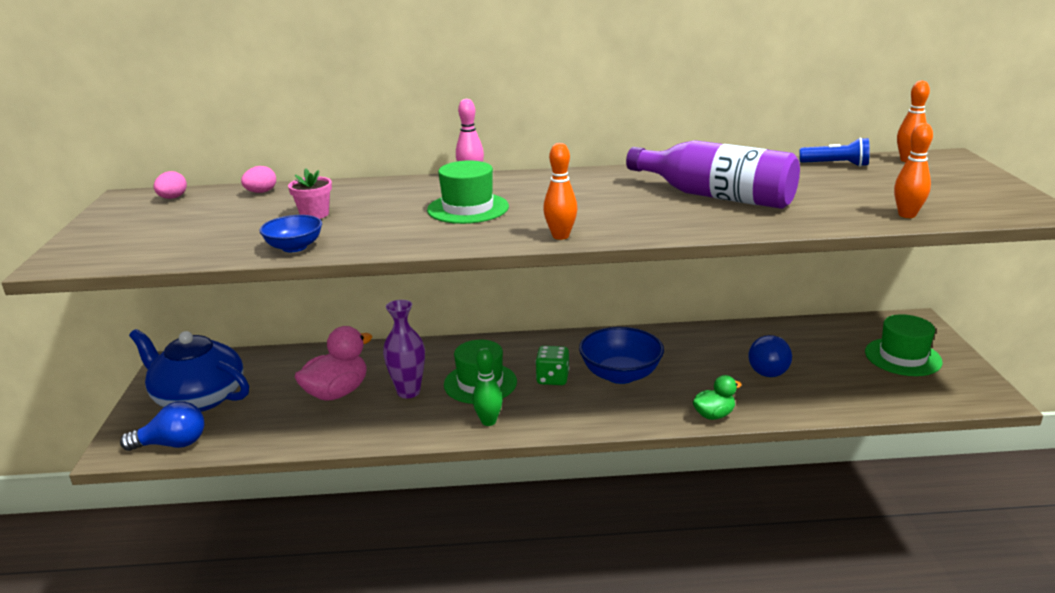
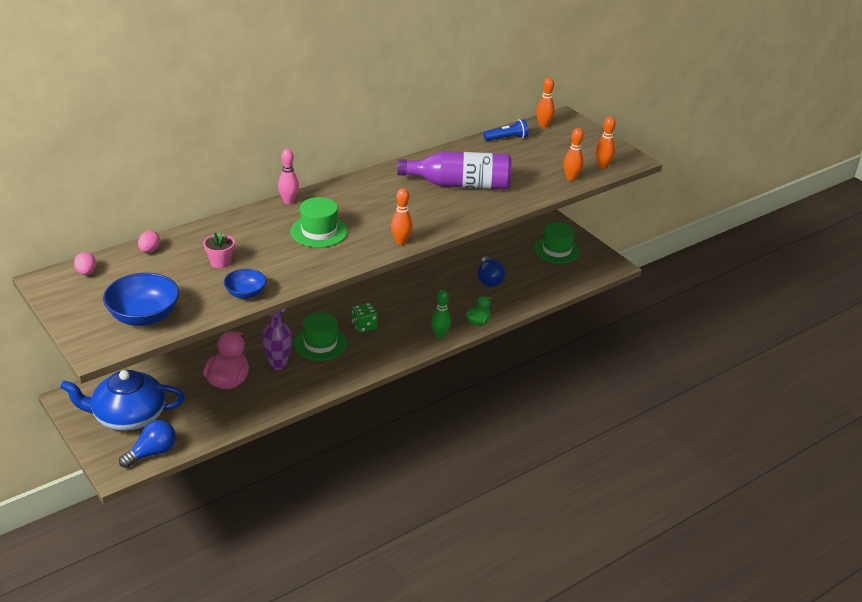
camera: 35 degrees left, 10 degrees up
(488, 421) = (350, 368): green bowling pin -> green bowling pin (440, 335)
(620, 374) = (404, 310): blue bowl -> blue bowl (144, 316)
(977, 210) = (602, 166): none -> orange bowling pin

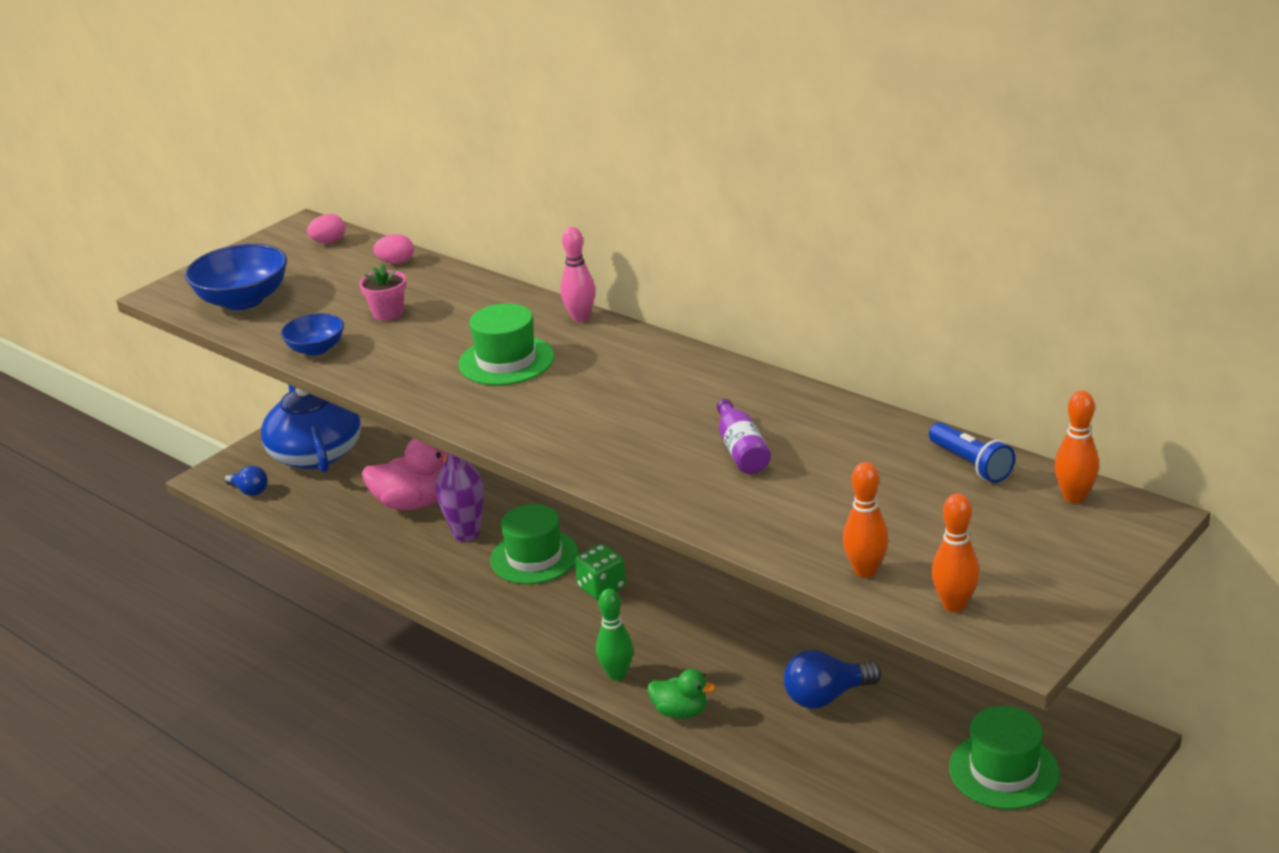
camera: 80 degrees right, 5 degrees down
(152, 453) = (249, 491): blue light bulb -> blue light bulb, size x0.64
(401, 242) = (511, 434): orange bowling pin -> none
(460, 185) = (741, 450): purple bottle -> purple bottle, size x0.50

